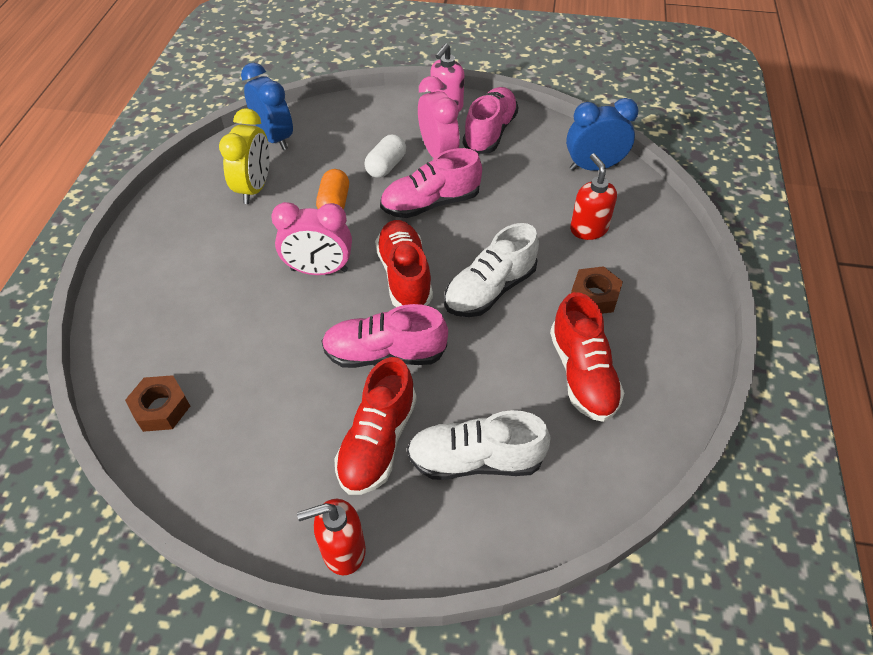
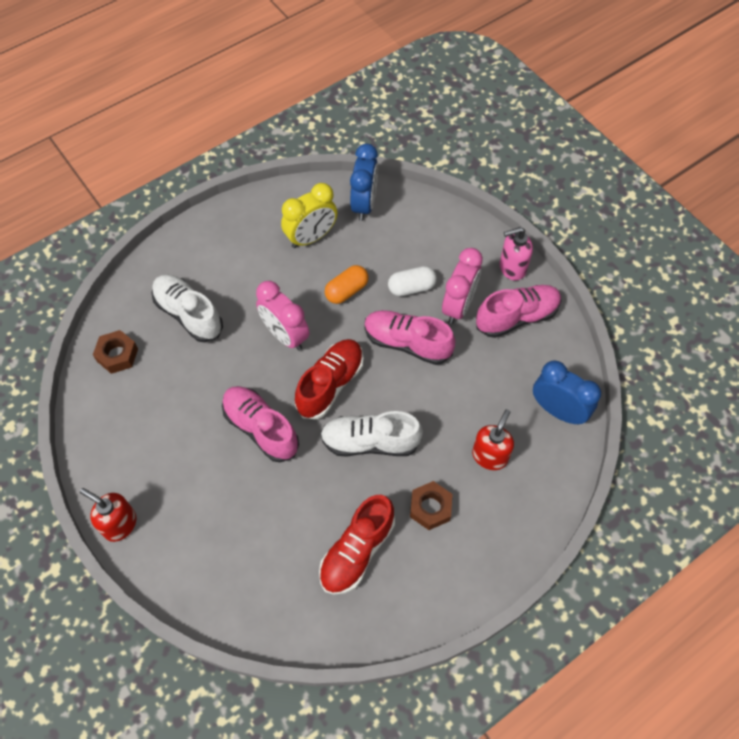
camera: 45 degrees right, 10 degrees up
(377, 442) = (199, 480): red shoe -> none
(475, 460) = (236, 542): white shoe -> white shoe (188, 314)

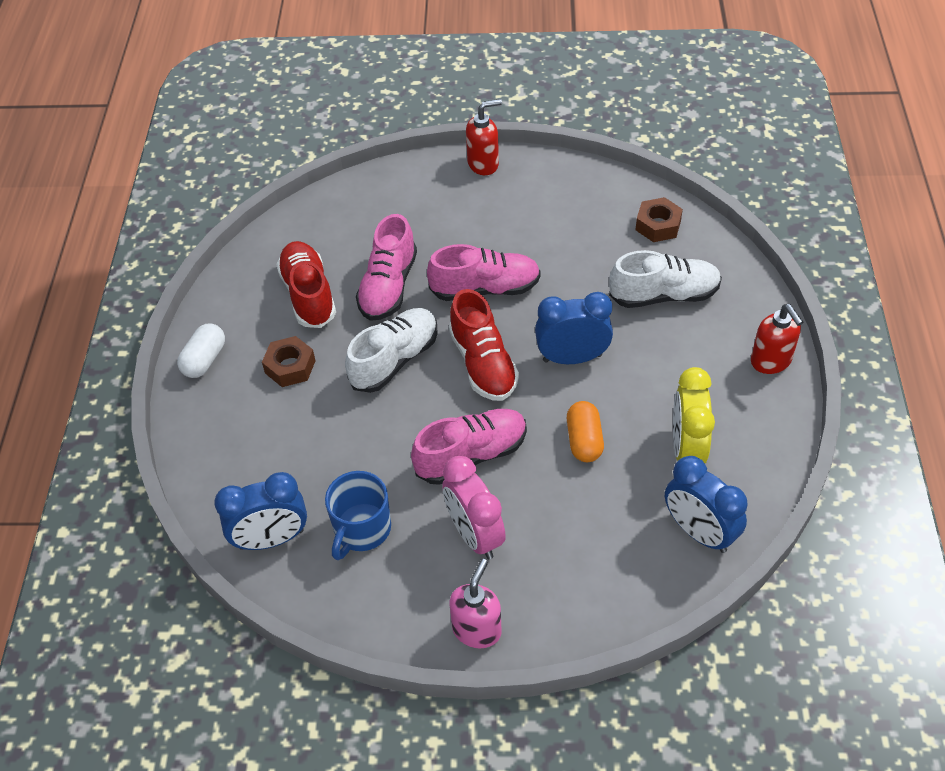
camera: 130 degrees right, 10 degrees down
(285, 335) = (572, 358): pink clock -> blue clock
(411, 287) = (537, 504): white capsule -> white capsule (204, 360)
(490, 456) = (288, 445): red soap dispenser -> red soap dispenser (771, 361)
(507, 366) = (361, 529): none -> blue mug
(517, 317) = (409, 584): pink shoe -> pink shoe (388, 287)

